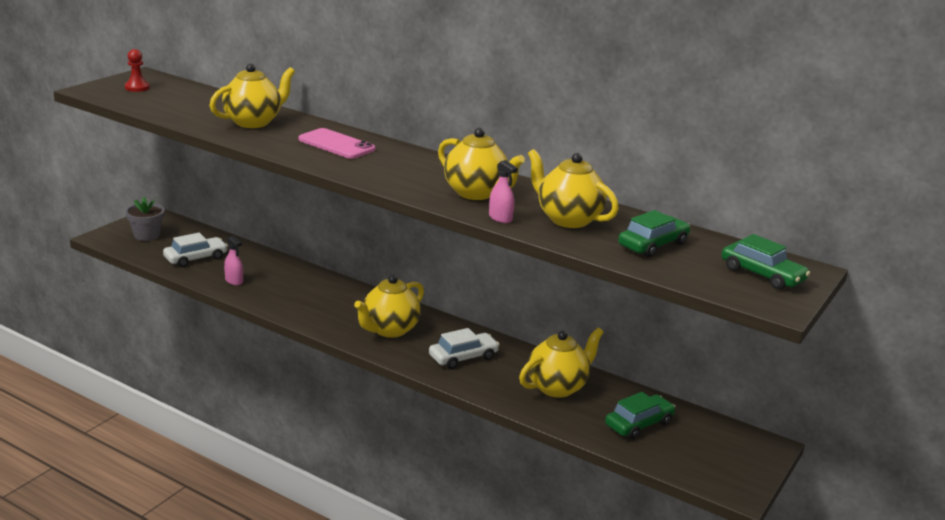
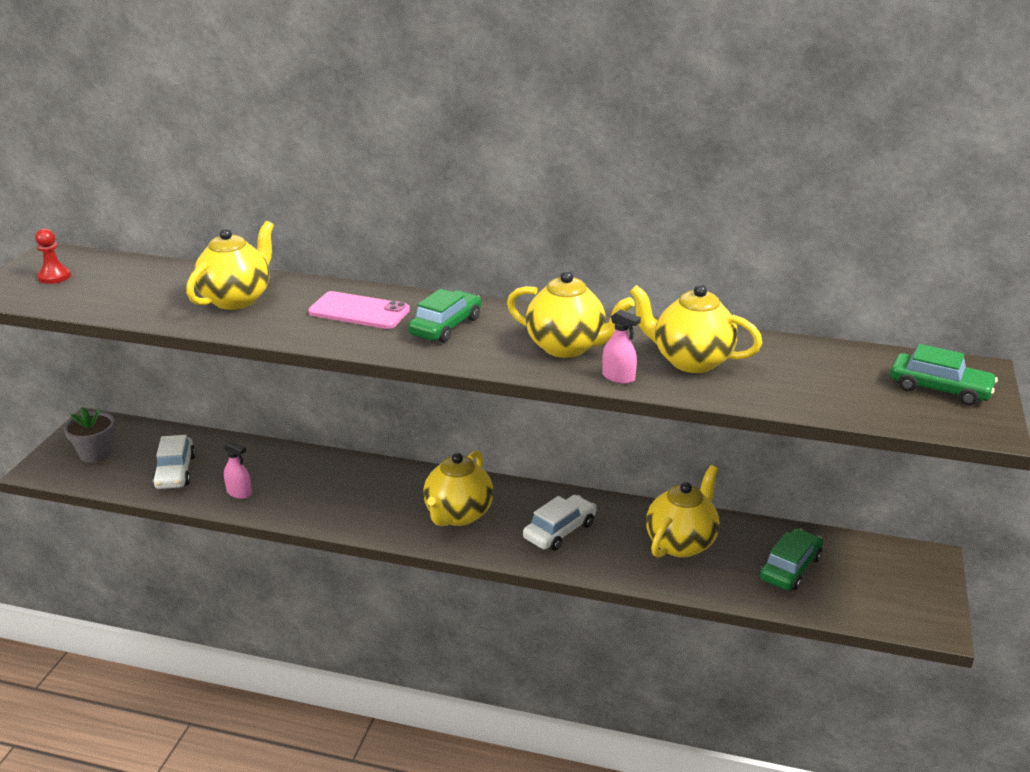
camera: 15 degrees left, 5 degrees up
(196, 258) = (175, 472): white car -> white car turned 135 degrees clockwise
(653, 245) = (803, 375): green car -> green car (446, 326)

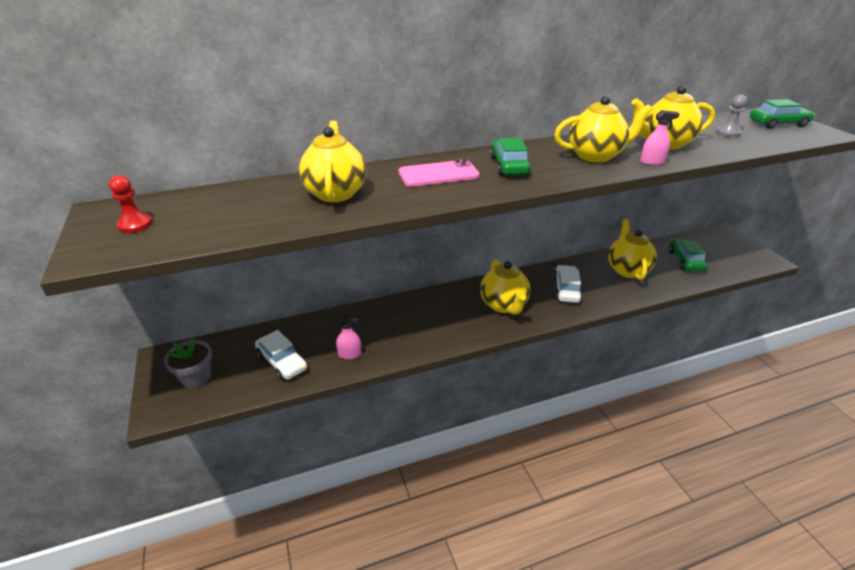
camera: 35 degrees left, 5 degrees up
(820, 376) = (728, 133): none -> grey pawn

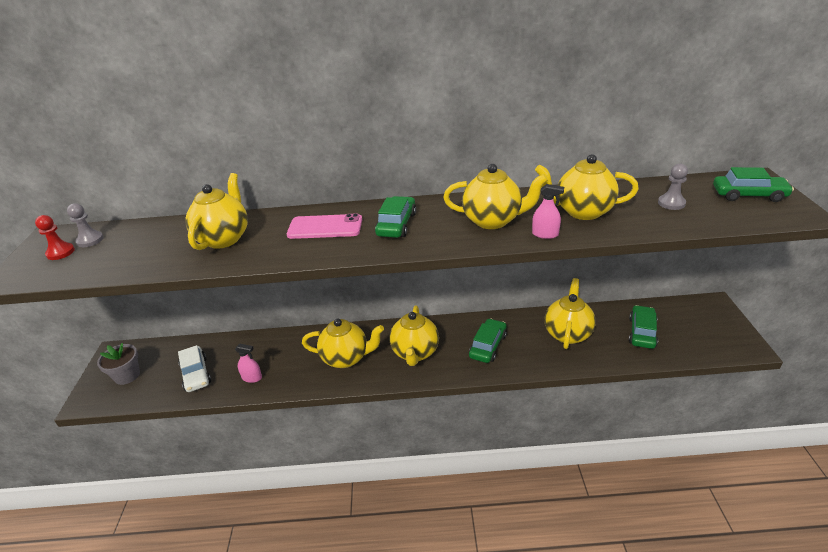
camera: 20 degrees right, 0 degrees up
(164, 210) = (90, 240): none -> grey pawn
(439, 320) = (346, 358): none -> yellow teapot
(566, 289) = (488, 346): white car -> green car

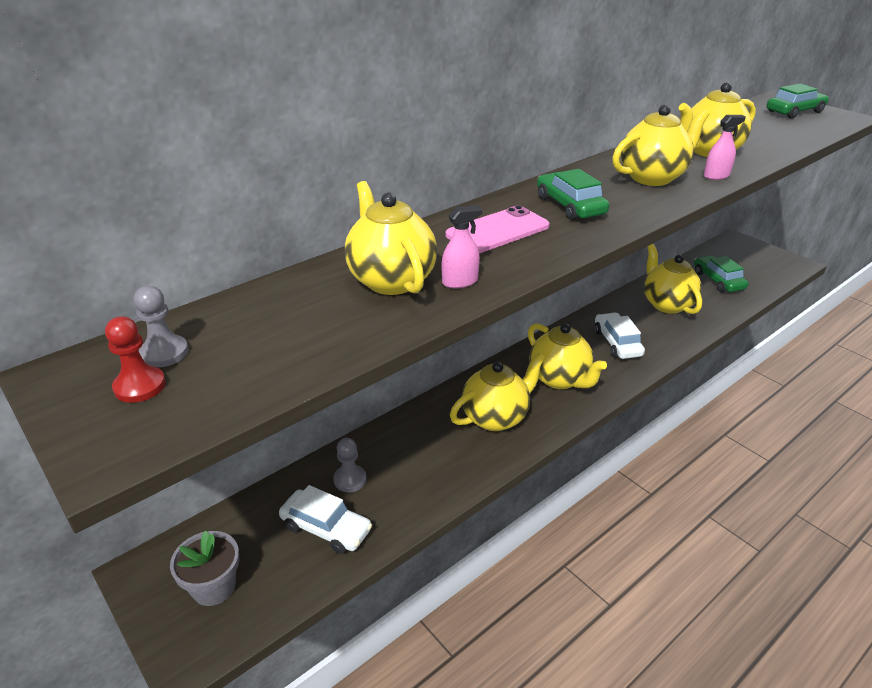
camera: 40 degrees left, 0 degrees up
(252, 378) = (411, 492): pink spray bottle -> pink spray bottle (460, 282)
(488, 346) = (617, 343): green car -> white car
(671, 203) = (758, 129): grey pawn -> grey pawn (350, 479)

